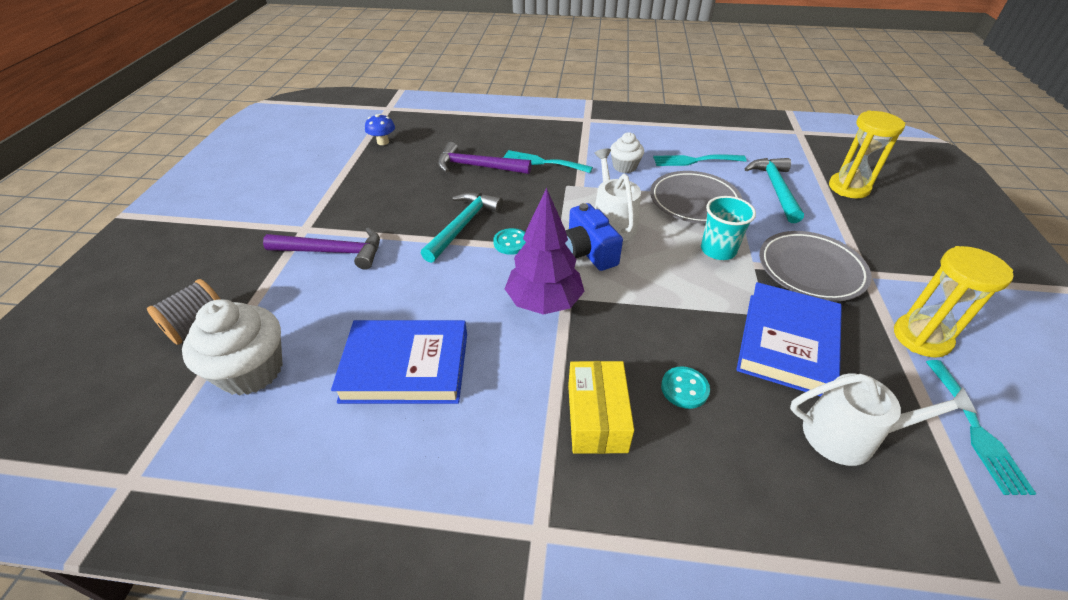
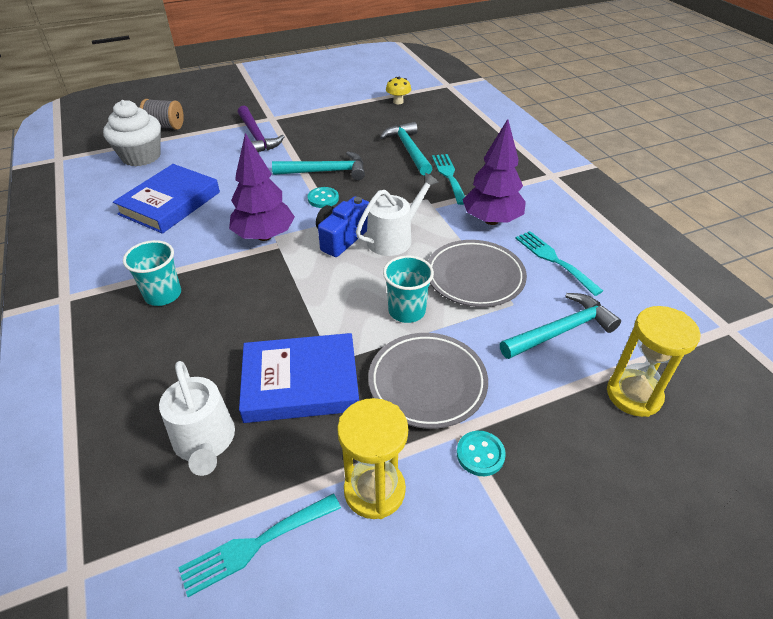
camera: 60 degrees right, 0 degrees up
(383, 142) = (398, 102): blue mushroom -> yellow mushroom
(405, 366) = (170, 203): blue book -> blue book turned 60 degrees clockwise
(477, 167) = (408, 150): purple hammer -> turquoise hammer
(596, 417) = (163, 294): yellow box -> turquoise cup
(624, 166) = (491, 220): white cupcake -> purple tree
(684, 388) = (212, 331): turquoise button -> turquoise button (480, 454)

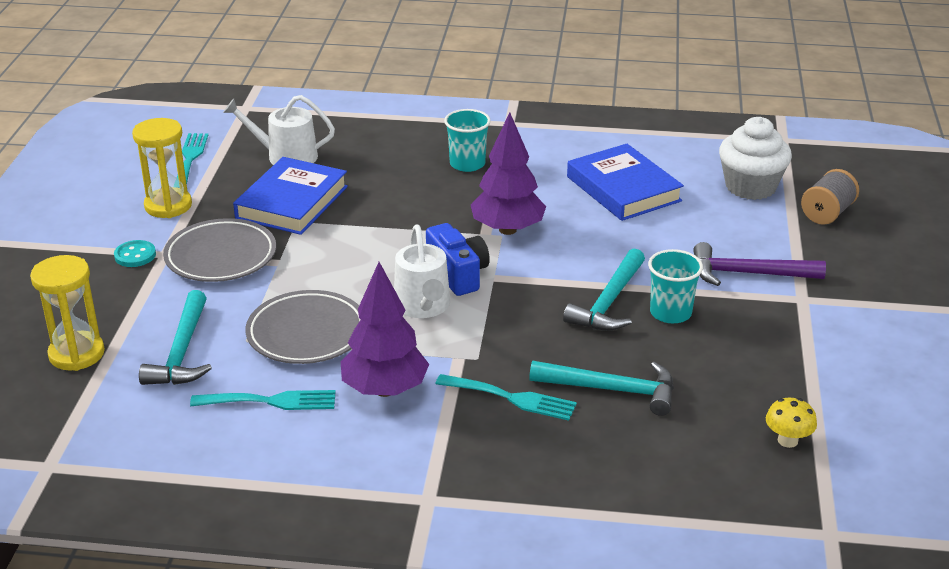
camera: 120 degrees right, 10 degrees down
(323, 199) = (546, 283): turquoise button -> none
(407, 311) = (309, 275): turquoise cup -> turquoise cup (670, 313)

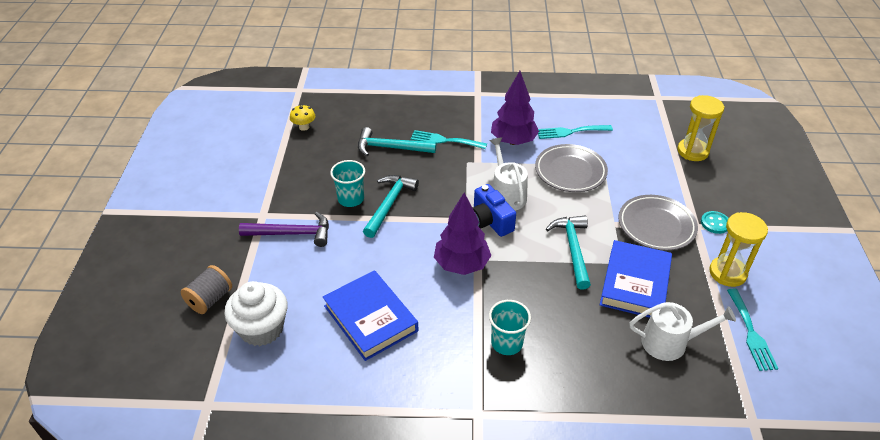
camera: 175 degrees right, 10 degrees up
(182, 352) = (635, 156): turquoise hammer -> turquoise hammer (572, 249)

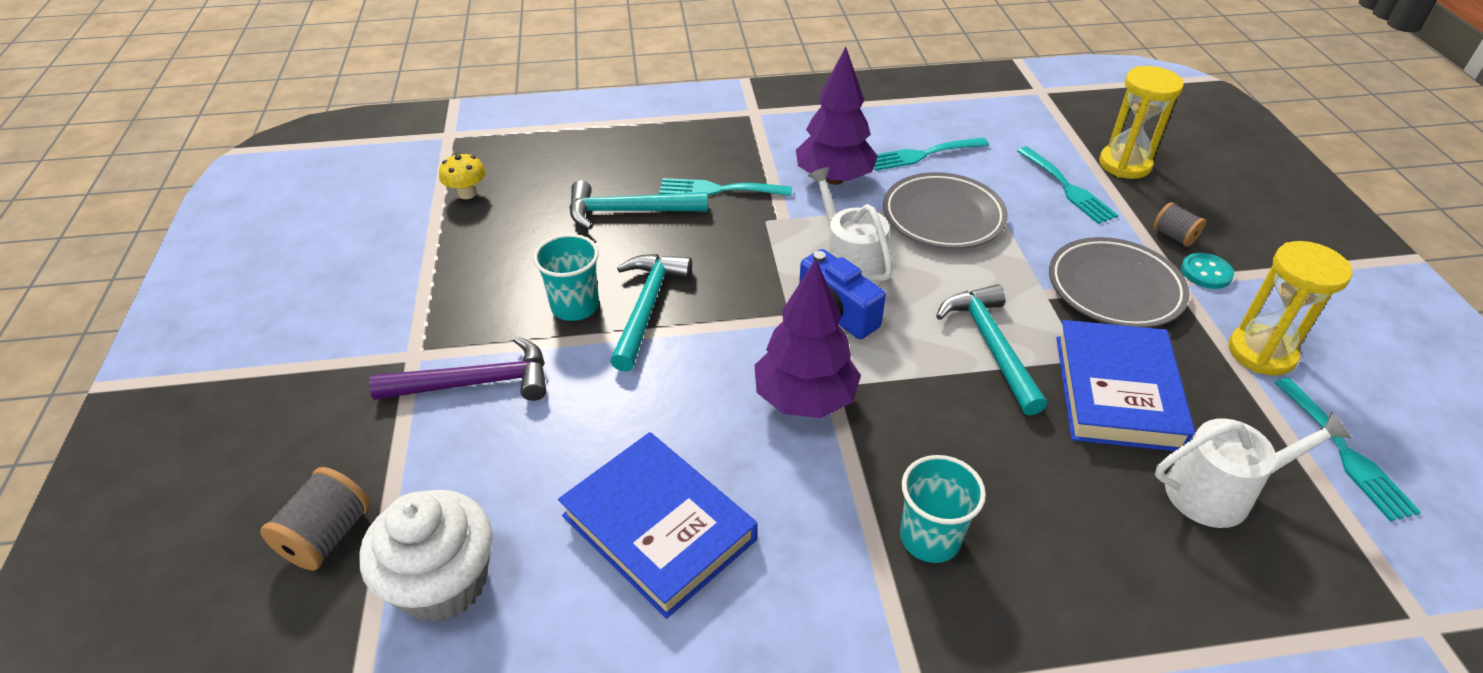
camera: 10 degrees left, 0 degrees up
(651, 162) = (1067, 188): none -> turquoise fork
(704, 199) = (1174, 236): none -> grey spool

